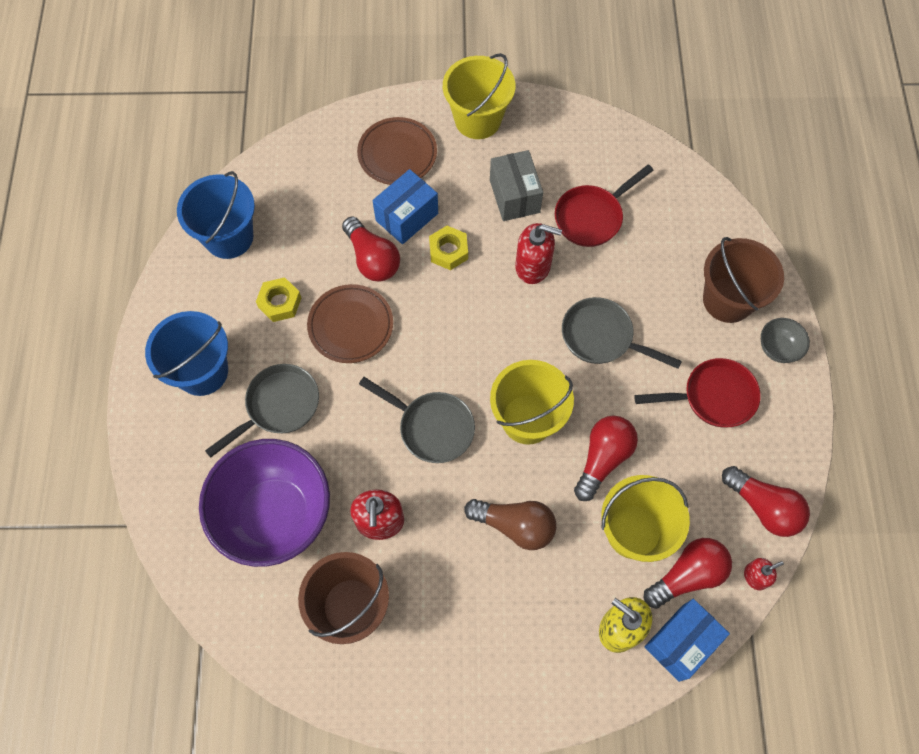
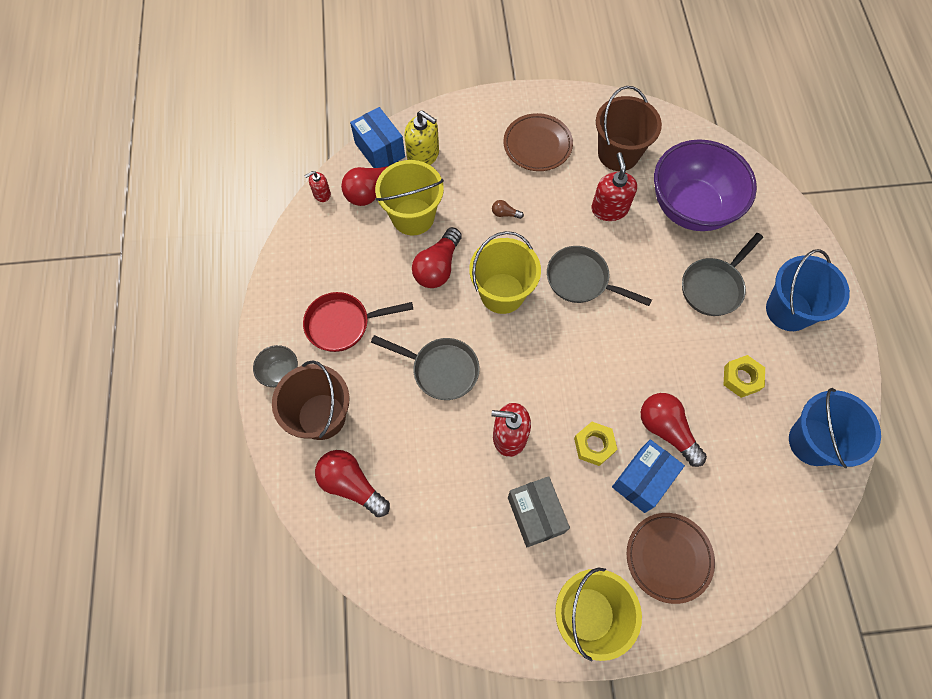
camera: 175 degrees right, 0 degrees up
(351, 326) = (670, 361): brown plate -> brown plate (537, 145)
(515, 525) = (505, 214): brown light bulb -> brown light bulb, size x0.45
(592, 217) = (453, 497): red pan -> none
(681, 642) = (380, 150): blue box -> blue box turned 75 degrees counterclockwise
(763, 507) = (310, 241): red light bulb -> red light bulb (351, 484)

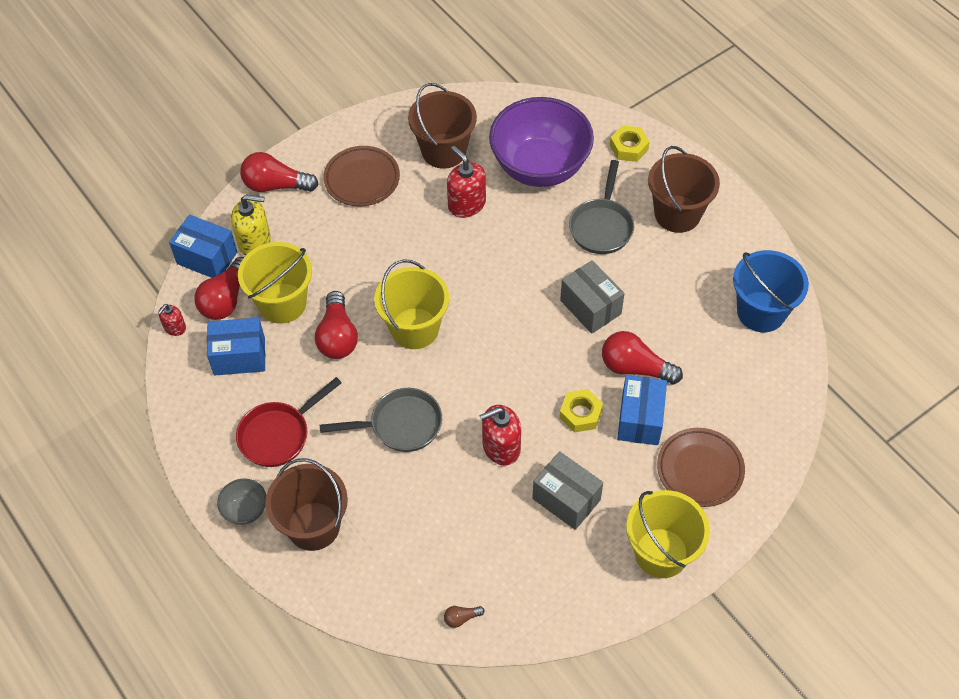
camera: 30 degrees left, 10 degrees down
(351, 484) = (382, 568): red light bulb -> red light bulb (275, 185)
(354, 243) = (239, 356): none -> blue box
(505, 214) = (371, 256): brown light bulb -> brown light bulb (461, 618)
(582, 280) = (481, 280): grey pan -> none
(660, 354) = (590, 307): none -> grey box
(741, 378) = (672, 291): yellow nut -> yellow nut (628, 147)
(788, 310) = (677, 214): blue bucket -> brown bucket

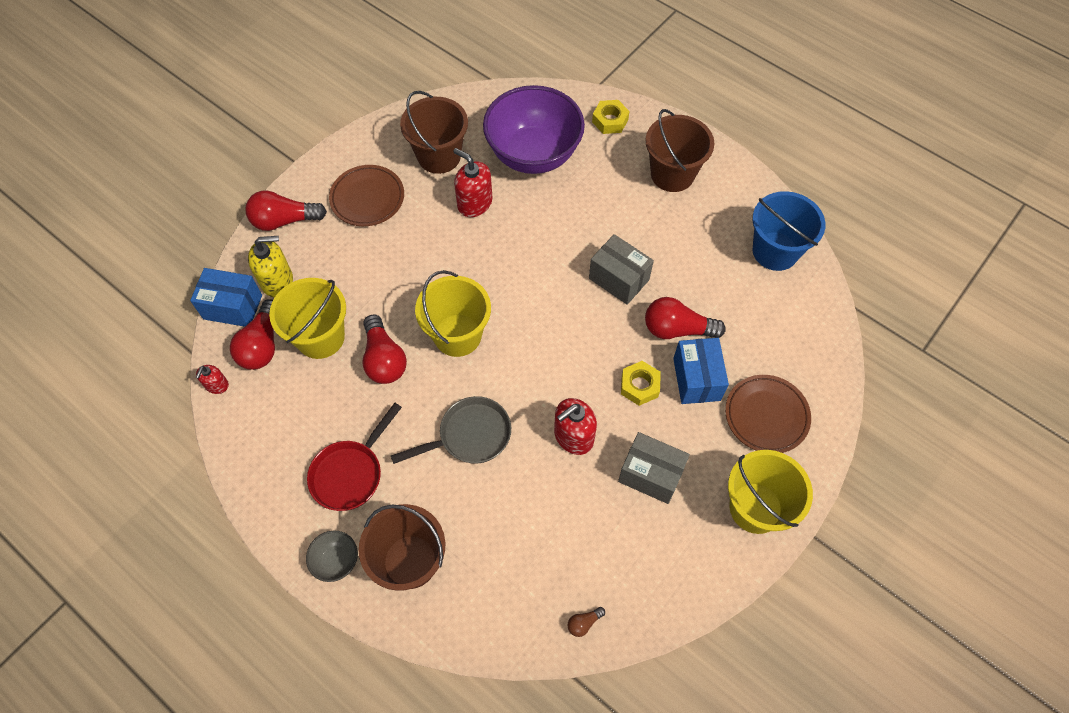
camera: 15 degrees left, 5 degrees up
(239, 356) = (290, 401): blue box -> none
(602, 226) = (607, 199): grey pan -> none

